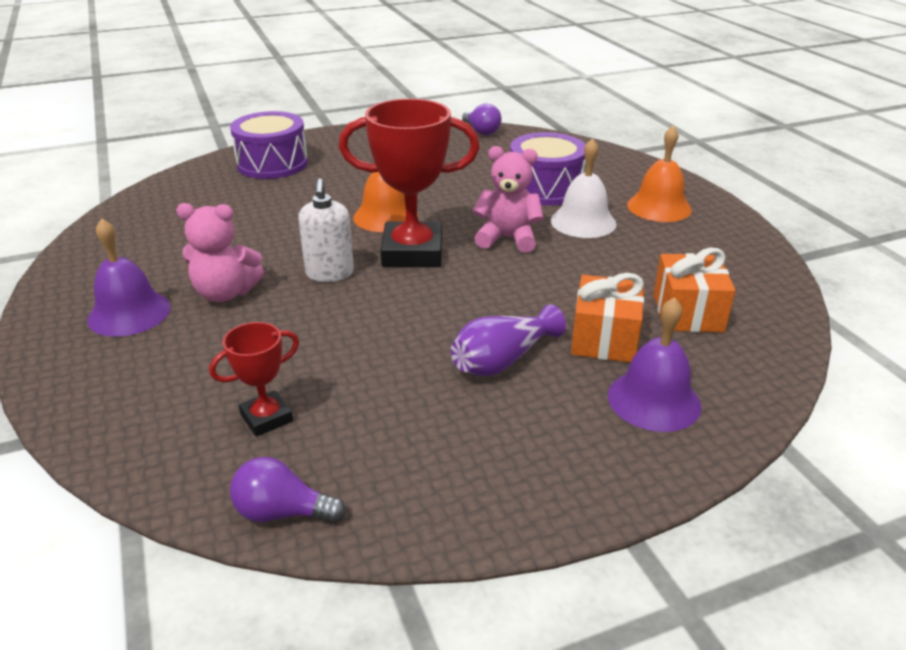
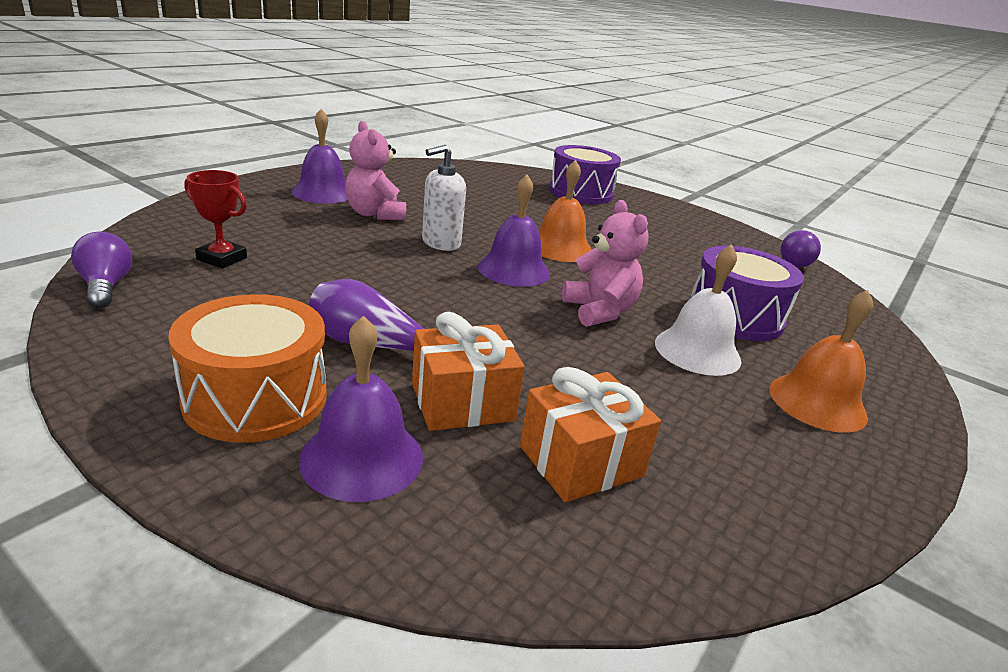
camera: 55 degrees right, 5 degrees down
(412, 253) = (513, 270): red trophy -> purple bell
(557, 437) = (256, 398): none -> orange drum

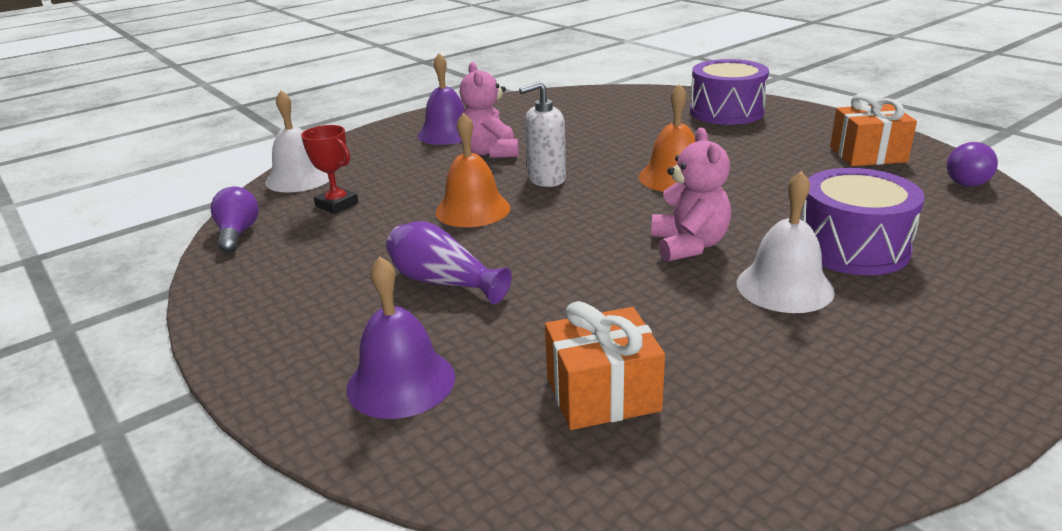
camera: 20 degrees right, 0 degrees up
(168, 228) = (300, 178): none -> white bell
(256, 398) = (329, 329): orange drum -> none
(462, 402) = (508, 336): orange gift -> orange gift (867, 154)
(513, 270) = (612, 204): purple bell -> none
(817, 402) = (907, 343): orange bell -> orange bell (472, 209)

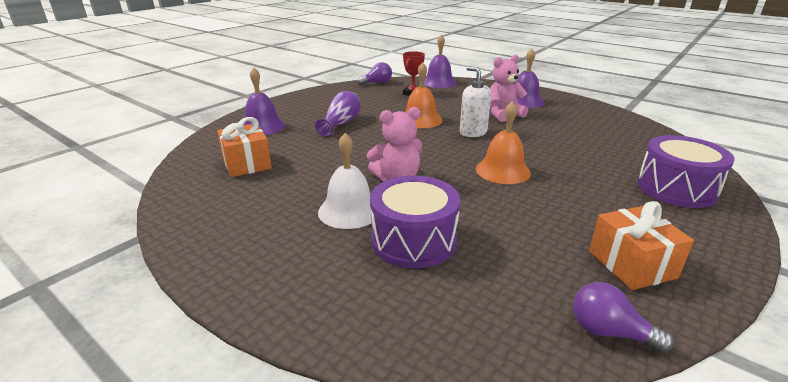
camera: 75 degrees right, 0 degrees up
(300, 178) = (439, 82): white bell -> purple bell

